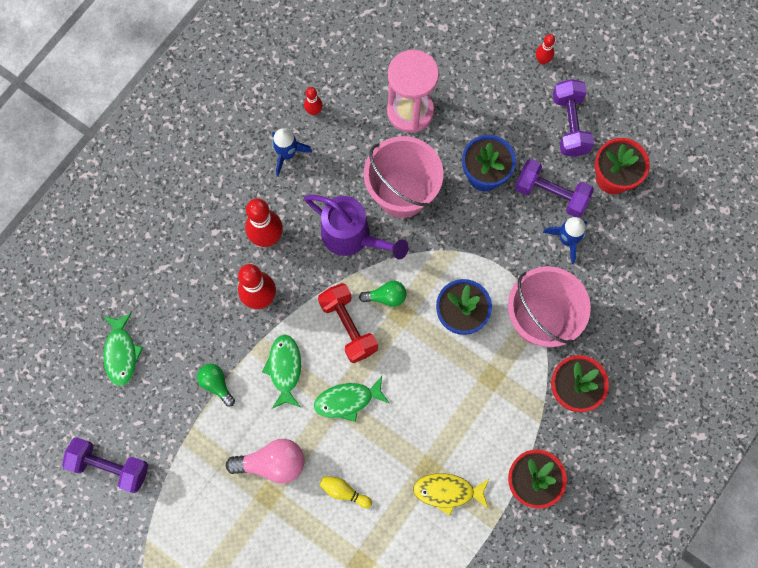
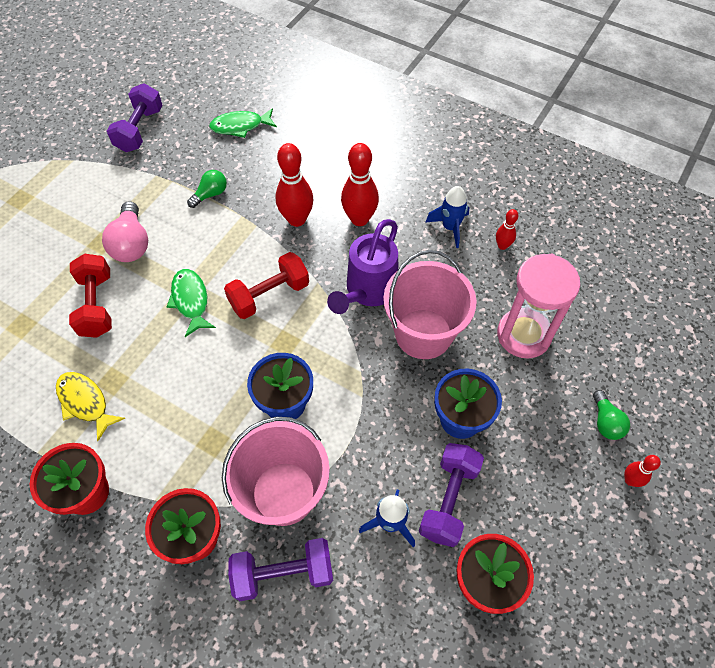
camera: 85 degrees right, 15 degrees down
(284, 369) = (224, 245): green fish -> none
(344, 491) = (97, 305): yellow bowling pin -> red dumbbell
(386, 297) = (303, 327): green light bulb -> green light bulb (605, 422)
(447, 491) = (85, 402): yellow fish -> yellow fish turned 45 degrees counterclockwise
(570, 125) = (548, 520): purple dumbbell -> purple dumbbell (283, 573)

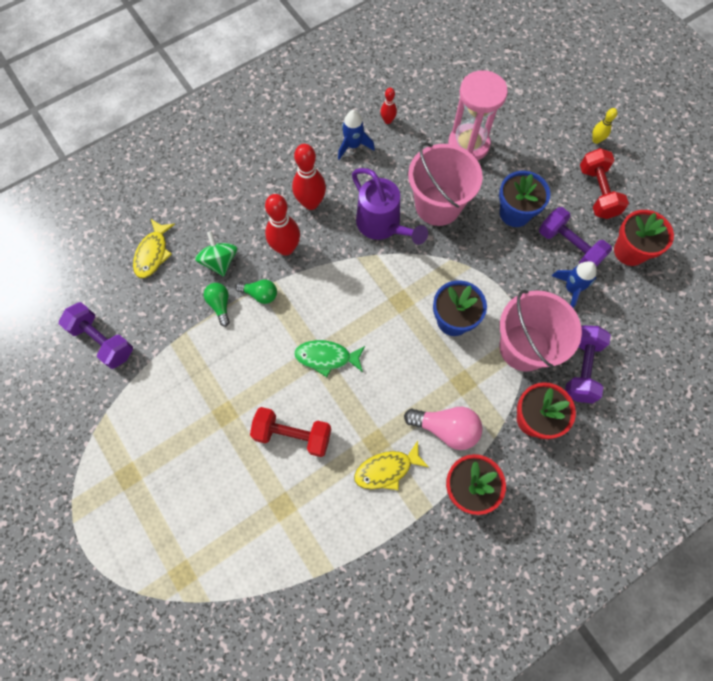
camera: 65 degrees left, 10 degrees up
(132, 244) = (240, 387): pink light bulb -> pink light bulb (446, 429)
(240, 126) = (153, 253): green fish -> yellow fish
(256, 175) = (220, 261): none -> green spinning top
(269, 295) = (351, 296): red dumbbell -> red dumbbell (597, 192)
(605, 422) = (552, 132): green light bulb -> green light bulb (260, 294)
(630, 480) = (596, 140): red bowling pin -> yellow bowling pin

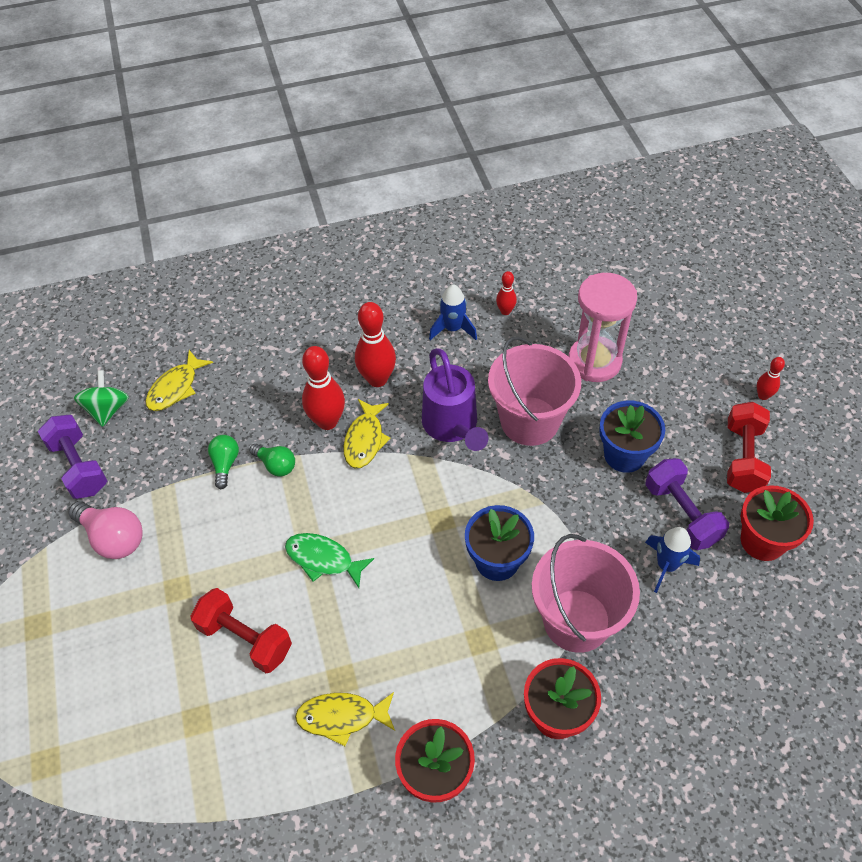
camera: 20 degrees right, 15 degrees down
(220, 261) = (246, 416): green spinning top -> green spinning top (107, 410)
(320, 255) = (365, 440): none -> yellow fish
(446, 429) = (436, 690): pink light bulb -> pink light bulb (113, 538)
(581, 369) = (644, 670): purple dumbbell -> none
(596, 140) = (763, 395): yellow bowling pin -> red bowling pin

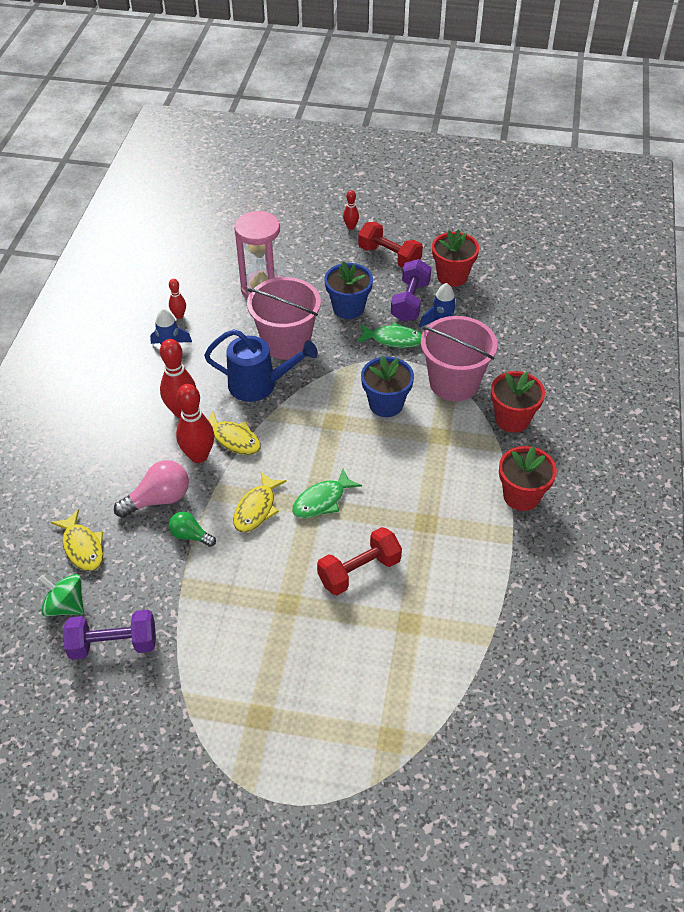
camera: 65 degrees left, 5 degrees down
(113, 538) = (208, 637): pink light bulb -> pink light bulb (158, 499)
(276, 465) = (216, 502): green light bulb -> none
(342, 717) = (454, 532): yellow fish -> yellow fish (256, 508)
(452, 427) = (260, 385): purple watering can -> blue watering can
(605, 523) = (393, 339): none -> green fish
(681, 514) = (410, 302): purple dumbbell -> purple dumbbell turned 75 degrees counterclockwise

